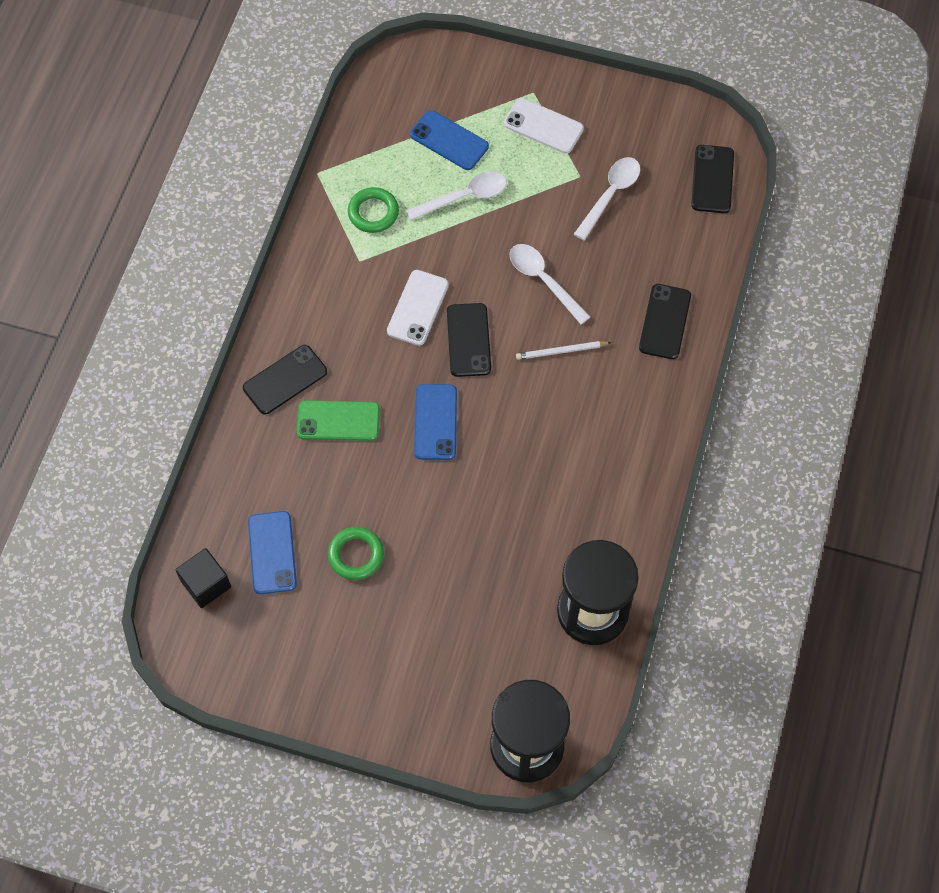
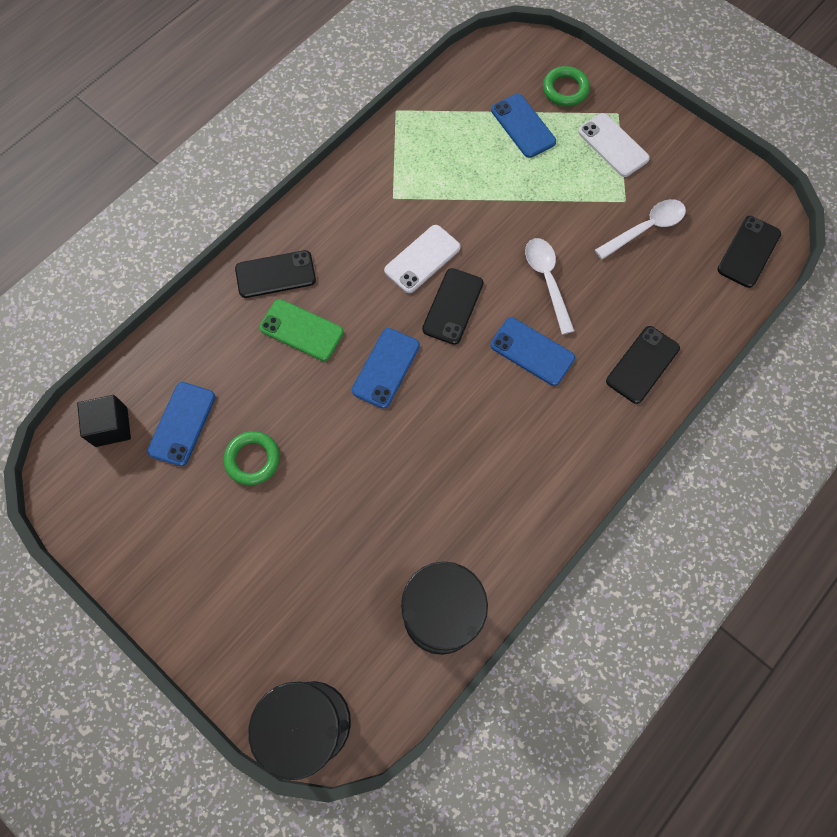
camera: 25 degrees right, 5 degrees up
(373, 212) = (426, 162): green ring -> green ring (565, 89)
(464, 197) = (512, 179): white spoon -> none
(561, 351) = (532, 352): white pencil -> blue phone

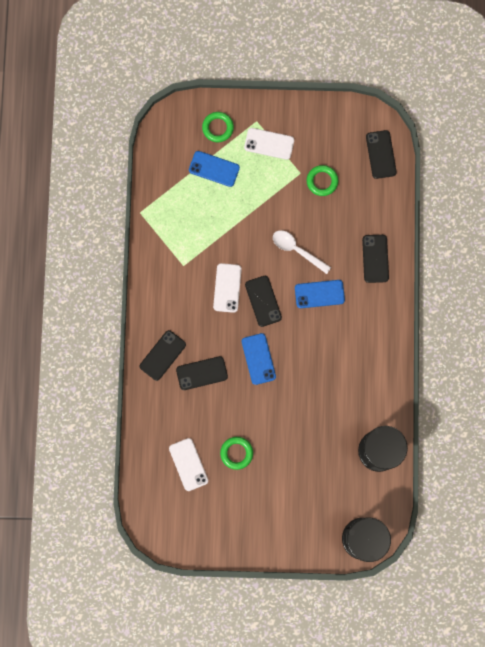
camera: 40 degrees left, 10 degrees up
(111, 427) = (157, 493): black cube -> none
(182, 424) = (188, 464): blue phone -> white phone
(301, 330) = (202, 373): green phone -> black phone
(645, 228) = (322, 181): white spoon -> green ring

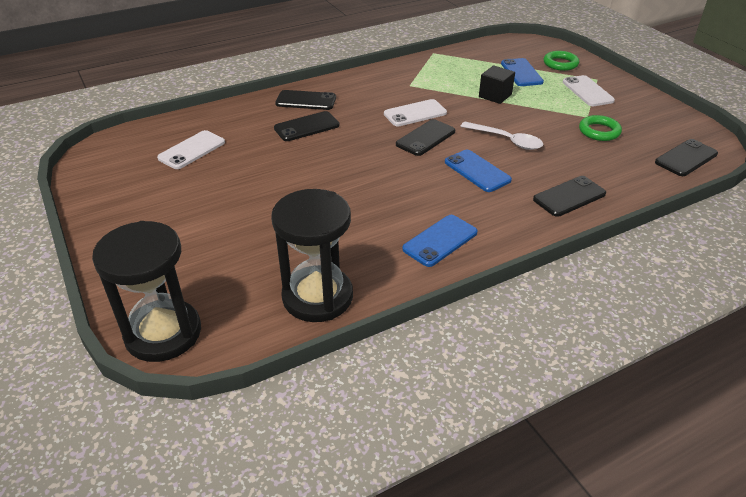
camera: 60 degrees right, 40 degrees down
(202, 373) = (307, 127): black phone -> black phone turned 75 degrees counterclockwise
(236, 214) = (495, 96): none -> black cube
(236, 453) = (228, 177): green ring -> none
(258, 359) = (357, 156): blue phone -> blue phone (440, 241)
(297, 250) = (506, 140): white spoon -> white spoon turned 120 degrees clockwise

